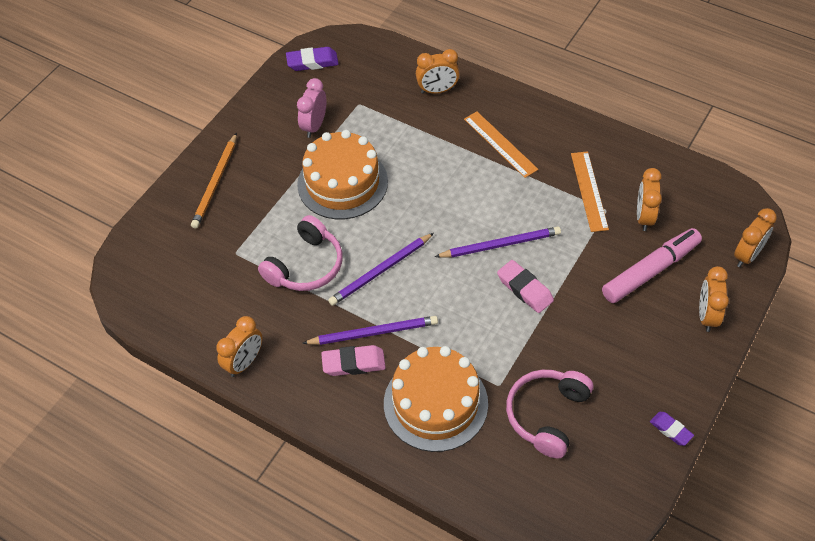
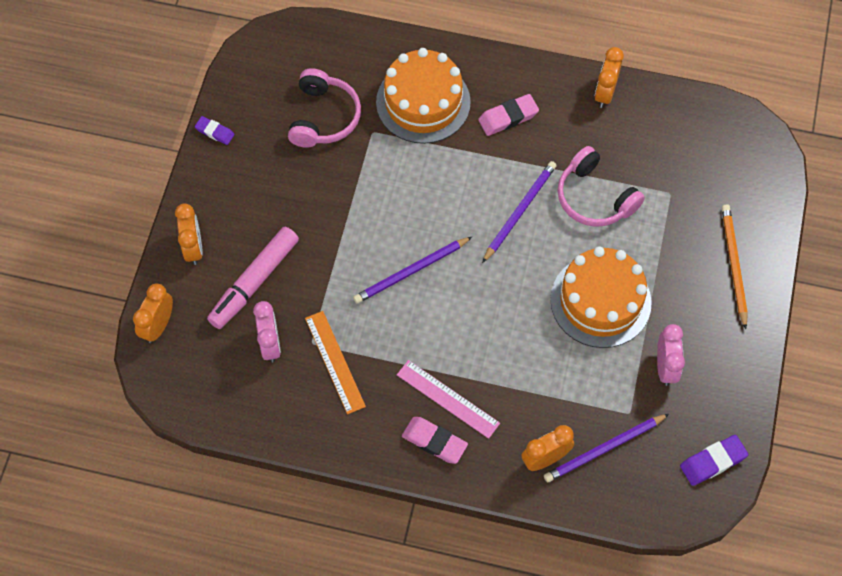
camera: 160 degrees right, 10 degrees up
(306, 266) = (594, 198): pink headphones -> pink headphones turned 60 degrees counterclockwise
(373, 332) = (501, 149): purple pencil -> purple pencil (604, 449)
(500, 144) = (448, 399): orange ruler -> pink ruler
(524, 289) = (374, 229): pink eraser -> pink eraser (434, 441)
(644, 217) = (270, 344): orange clock -> pink clock

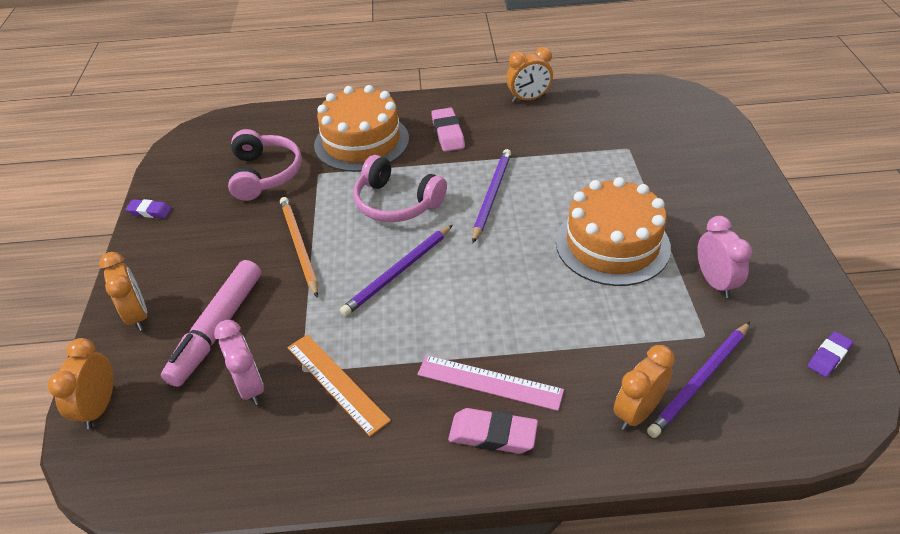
camera: 15 degrees left, 20 degrees down
(508, 117) = (448, 133): pink eraser -> pink eraser turned 60 degrees counterclockwise
(594, 198) = (559, 168): pink headphones -> pink headphones (396, 203)
(605, 93) = (528, 99): orange clock -> orange clock turned 105 degrees counterclockwise
(713, 462) = (828, 357): purple eraser -> purple eraser, size x0.65
(733, 265) = (723, 183): orange pencil -> orange pencil (299, 246)

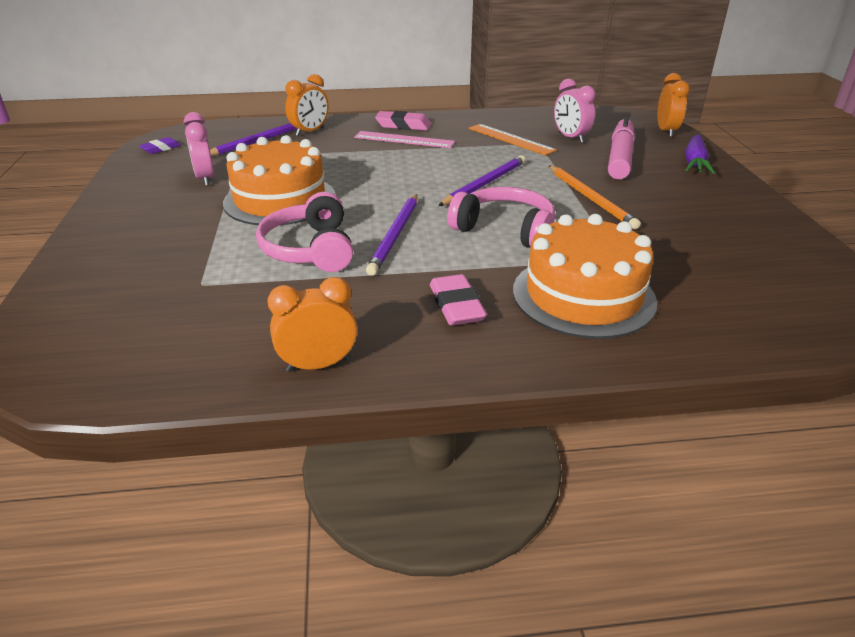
camera: 175 degrees right, 10 degrees down
(138, 315) = (694, 163): orange clock -> purple carrot
(150, 211) = (786, 223): purple eraser -> none
(265, 174) = (688, 257): pink headphones -> pink headphones (310, 249)

